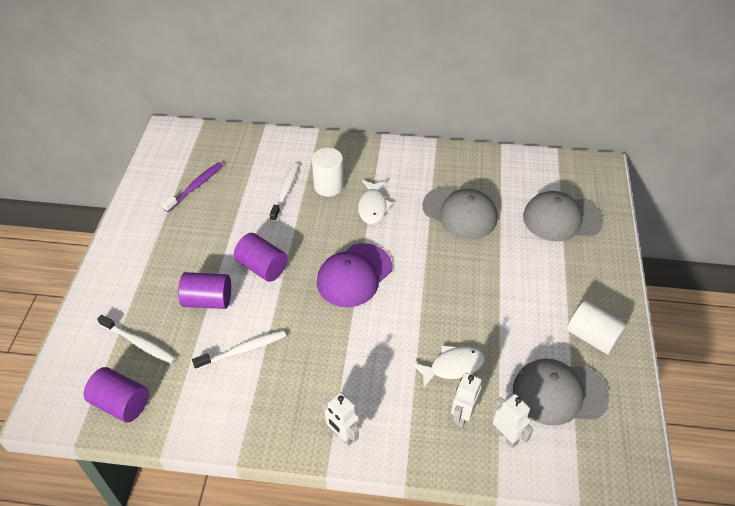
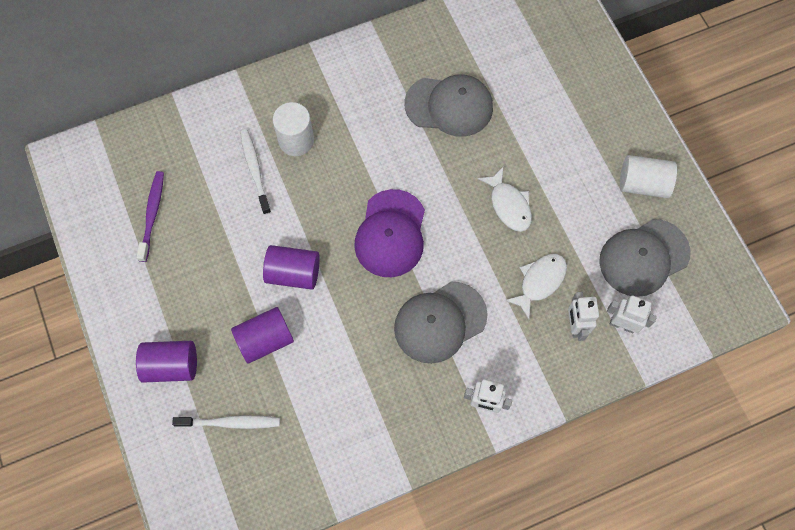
camera: 30 degrees left, 20 degrees up
(121, 403) = (261, 491): purple cylinder -> purple cylinder (171, 366)
(243, 350) = (337, 373): white toothbrush -> none
(373, 207) = (358, 143): white fish -> white fish (509, 205)
(561, 219) = (550, 63): grey cap -> grey cap (440, 322)

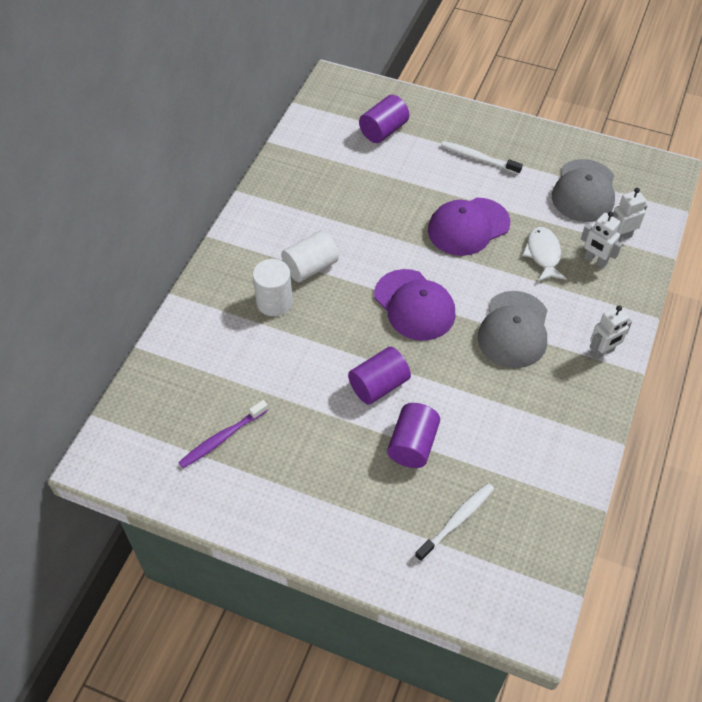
camera: 45 degrees left, 15 degrees down
(152, 214) = (222, 438): purple toothbrush -> purple toothbrush turned 90 degrees counterclockwise
(171, 366) = (366, 525): purple cylinder -> purple cylinder (383, 130)
(255, 170) = (267, 345): white toothbrush -> white toothbrush (478, 158)
(449, 106) = (356, 200): grey cap -> none
(509, 205) = (468, 227): white fish -> purple cap
(643, 184) = (532, 152): white cylinder -> white cylinder (310, 267)

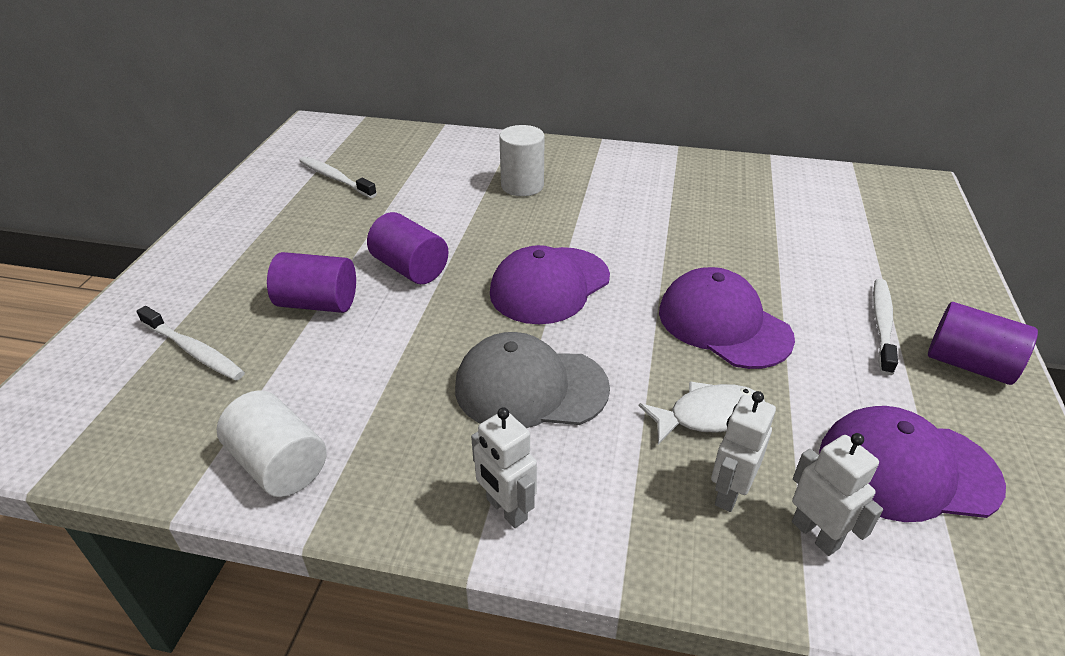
camera: 80 degrees right, 15 degrees down
(222, 438) = (335, 178): purple toothbrush -> white toothbrush
(310, 267) = (583, 202): white cylinder -> white cylinder (279, 464)
(383, 130) = (862, 231): purple cylinder -> purple cylinder (968, 364)
(584, 191) = (907, 469): grey cap -> purple cap

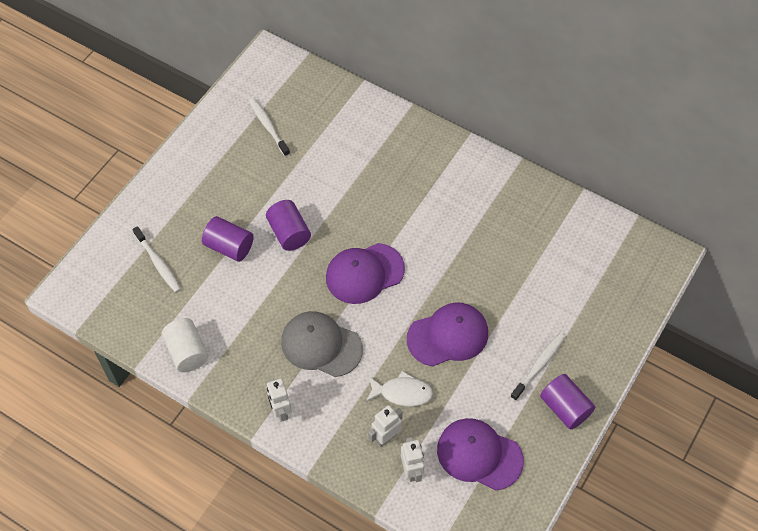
camera: 20 degrees right, 20 degrees up
(522, 186) = (389, 172): white cylinder -> none
(723, 324) = (448, 336): purple cap -> purple cap turned 90 degrees clockwise

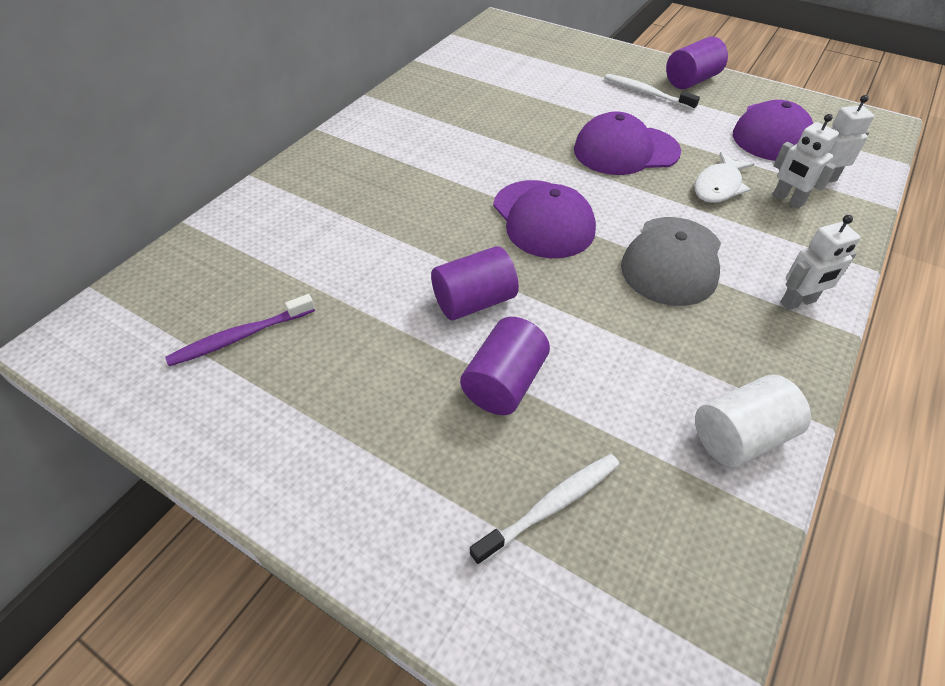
camera: 90 degrees left, 10 degrees down
(268, 127) = (240, 337): white toothbrush -> purple toothbrush
(402, 393) = (718, 186): white fish -> white fish turned 150 degrees counterclockwise
(448, 336) = (625, 151): purple cap -> purple cap turned 75 degrees counterclockwise

